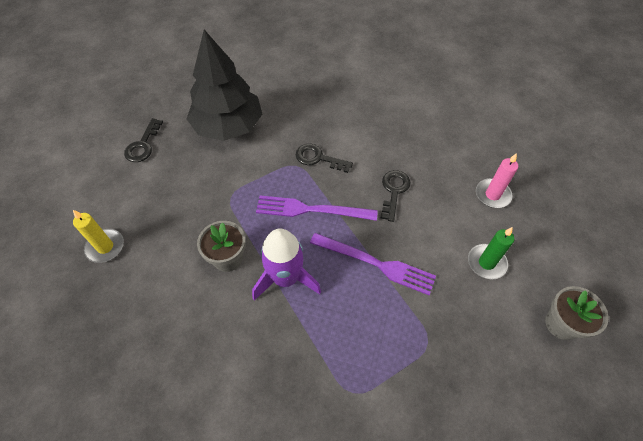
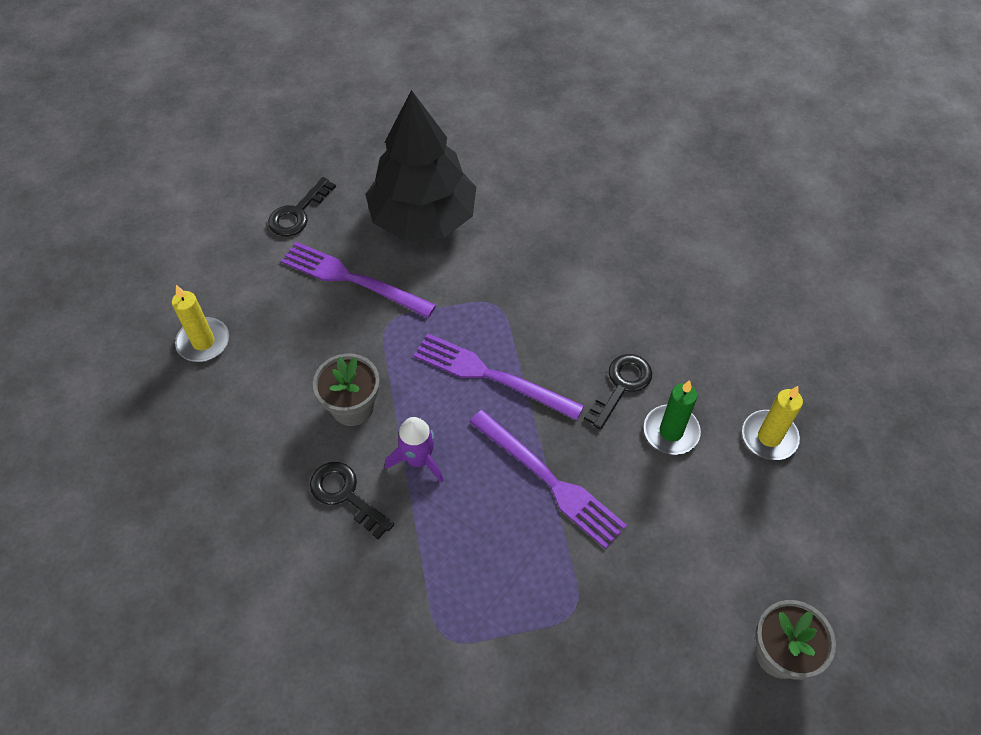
camera: 20 degrees right, 0 degrees up
(196, 176) = (352, 279): none -> purple fork
(286, 278) = (418, 460): purple rocket -> purple rocket, size x0.63
(318, 158) = (532, 304): black key -> black key (346, 495)
(486, 263) = (710, 532): green candle -> green candle (671, 432)
(492, 195) = (769, 437): pink candle -> yellow candle

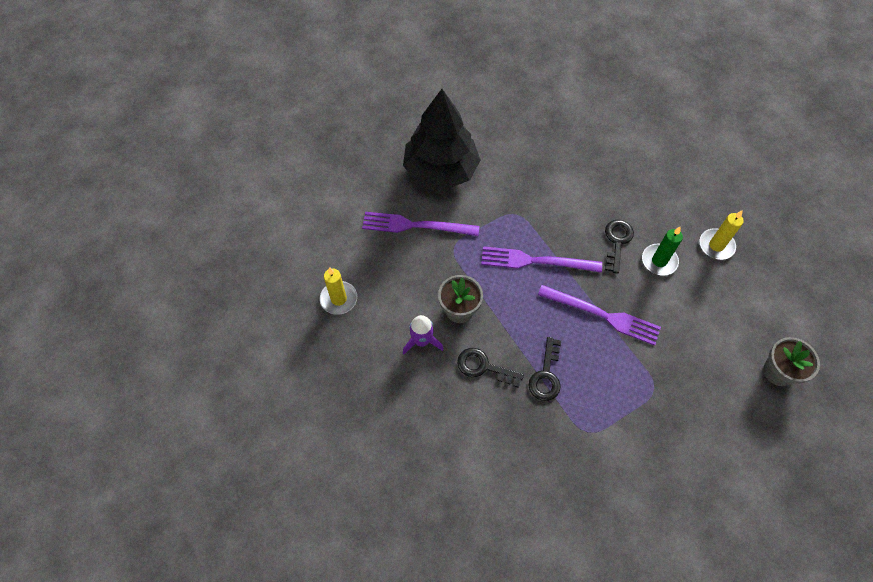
camera: 20 degrees left, 5 degrees up
(298, 213) = (355, 191): black key -> black key (546, 375)
(418, 460) = (517, 329): purple rocket -> purple rocket (422, 341)

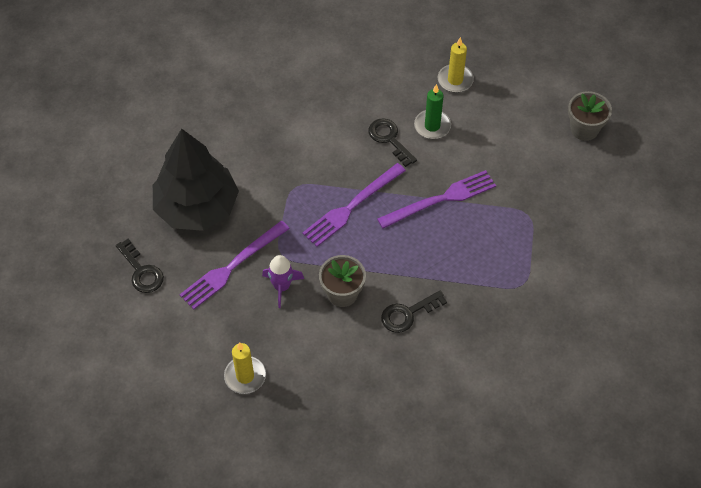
camera: 50 degrees left, 5 degrees down
(422, 341) = (344, 341): purple rocket -> purple rocket (282, 287)
(546, 375) = (453, 276): black key -> black key (141, 271)

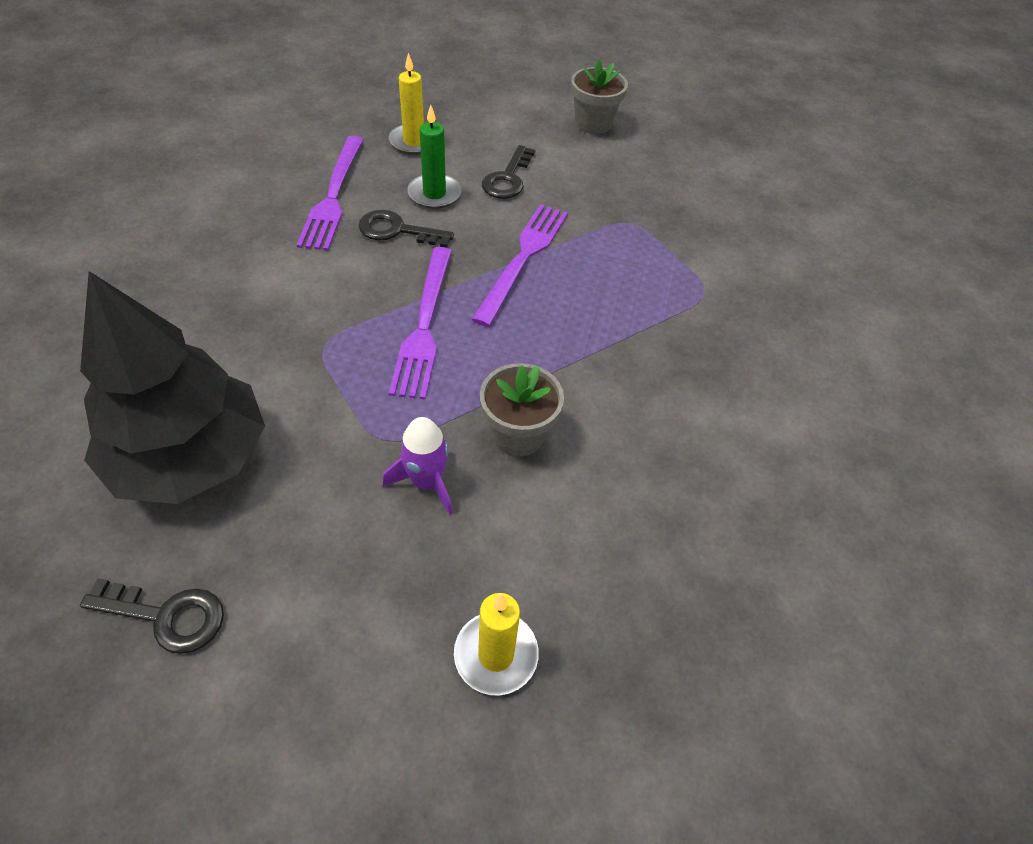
camera: 45 degrees left, 5 degrees down
(232, 266) = (324, 504): purple fork -> purple fork (333, 196)
(408, 313) = (623, 404): black key -> black key (508, 178)

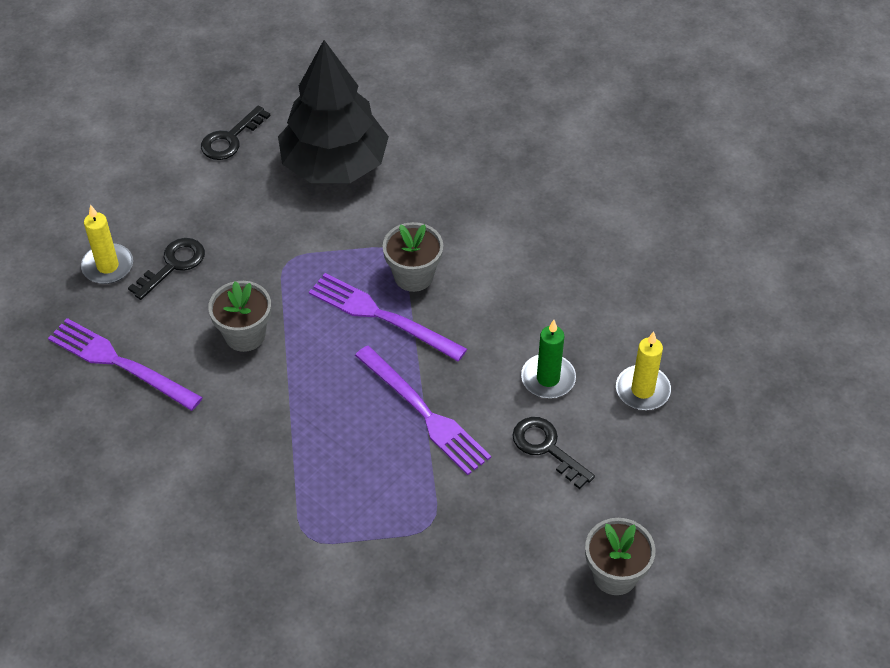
camera: 120 degrees right, 0 degrees up
(333, 196) = (578, 302): purple fork -> purple fork (120, 363)
(354, 318) = (413, 276): none -> grey flower pot
(397, 230) = (507, 334): black key -> black key (173, 265)
(426, 482) = (240, 272): purple rocket -> none

